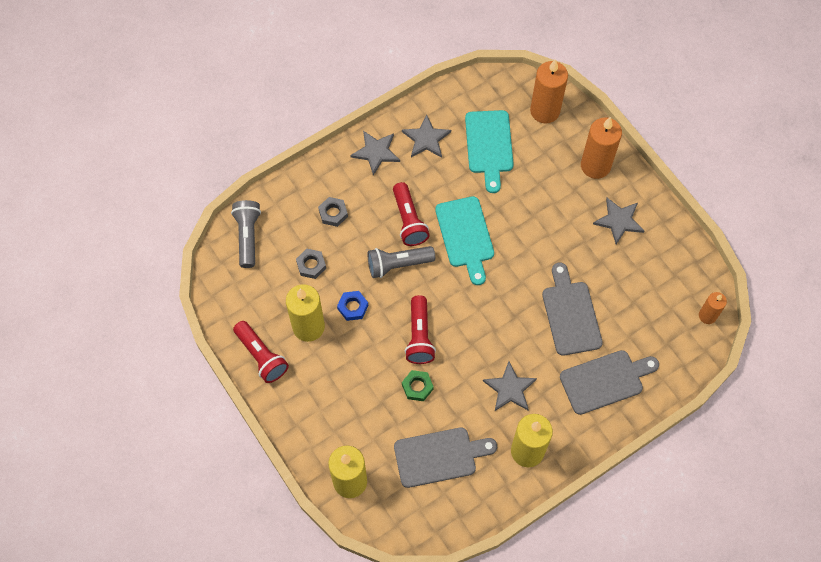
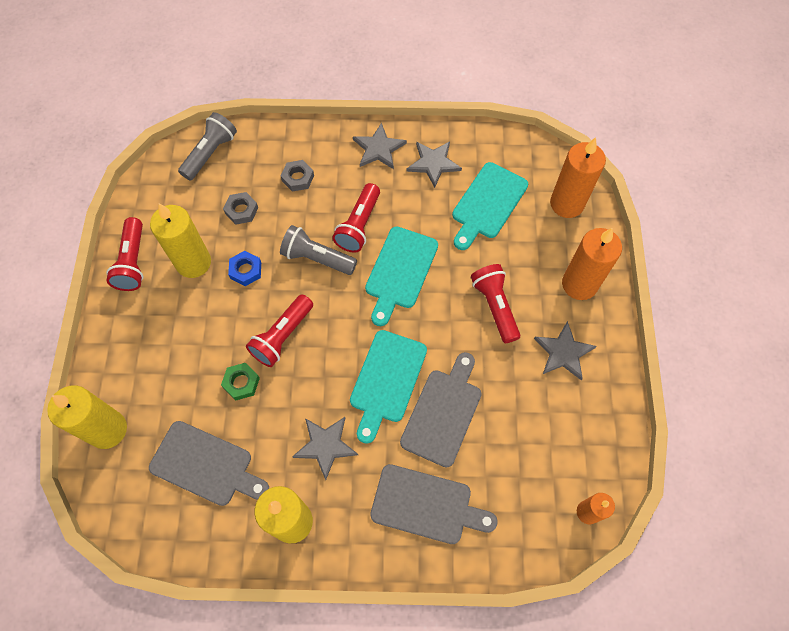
camera: 35 degrees right, 0 degrees up
(516, 318) = (387, 380): none -> turquoise cutting board
(550, 218) = (495, 306): none -> red flashlight

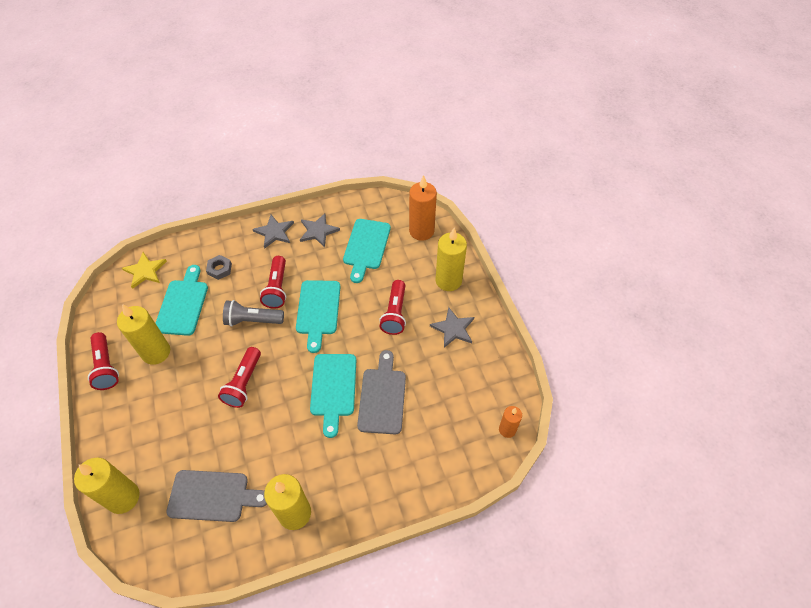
camera: 20 degrees left, 10 degrees down
(210, 153) = (145, 271): grey flashlight -> yellow star
(241, 210) = (183, 304): grey nut -> turquoise cutting board
(241, 383) = (222, 426): green nut -> none
(246, 270) = (200, 345): blue nut -> none
(325, 446) = (302, 449): grey star -> none
(426, 505) = (392, 465): grey cutting board -> none
(495, 306) = (395, 313): red flashlight -> red flashlight turned 135 degrees counterclockwise
(579, 284) = (448, 281): orange candle -> yellow candle

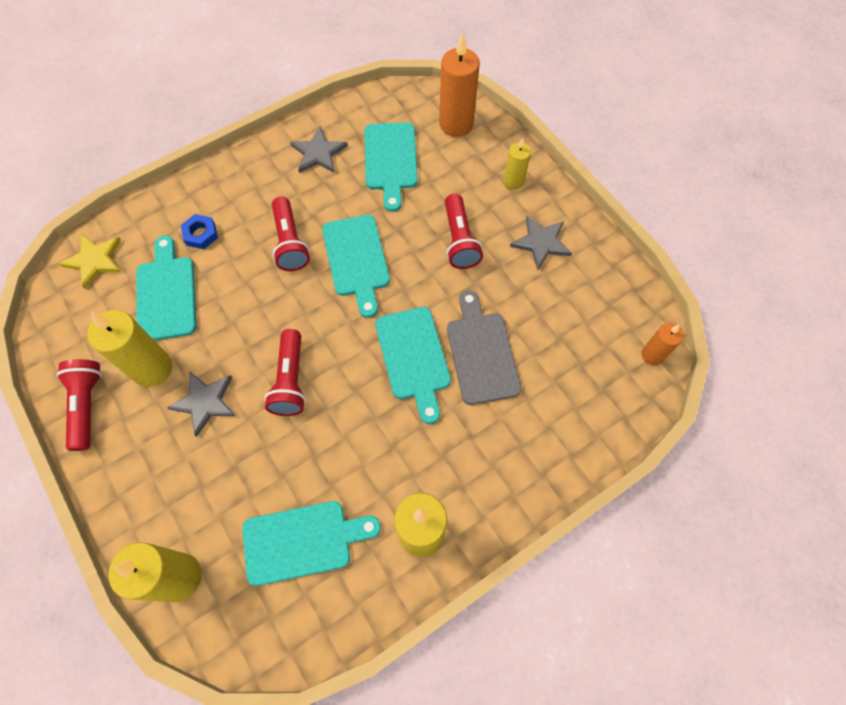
camera: 15 degrees left, 10 degrees up
(106, 366) = (87, 406): red flashlight -> red flashlight turned 150 degrees counterclockwise
(213, 496) = (303, 541): grey cutting board -> turquoise cutting board
(219, 269) = (201, 234): grey nut -> blue nut
(253, 320) = (272, 293): grey flashlight -> none
(274, 232) = (259, 167): grey star -> grey star (205, 402)
(448, 281) = (513, 182): yellow candle -> yellow candle, size x0.57

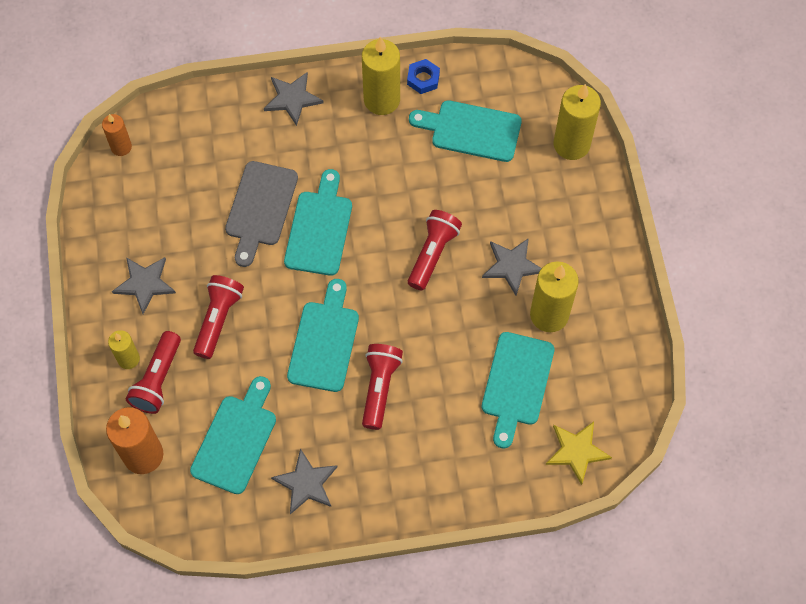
camera: 155 degrees left, 0 degrees up
(87, 406) = (614, 305): red flashlight -> red flashlight (158, 379)
(201, 234) = (463, 436): blue nut -> blue nut (423, 79)
(518, 488) = (292, 98): none -> grey star

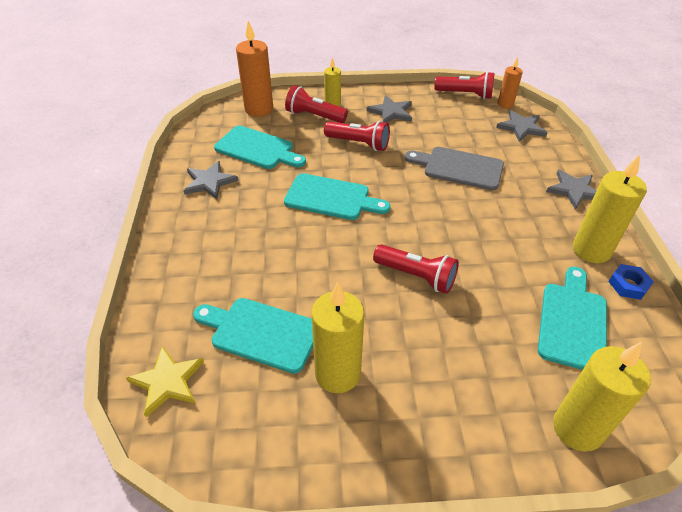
camera: 95 degrees right, 20 degrees down
(319, 228) = (441, 200): turquoise cutting board -> none
(379, 388) = (281, 229): red flashlight -> red flashlight (465, 94)
(512, 266) = (401, 343): grey star -> grey star (521, 127)

